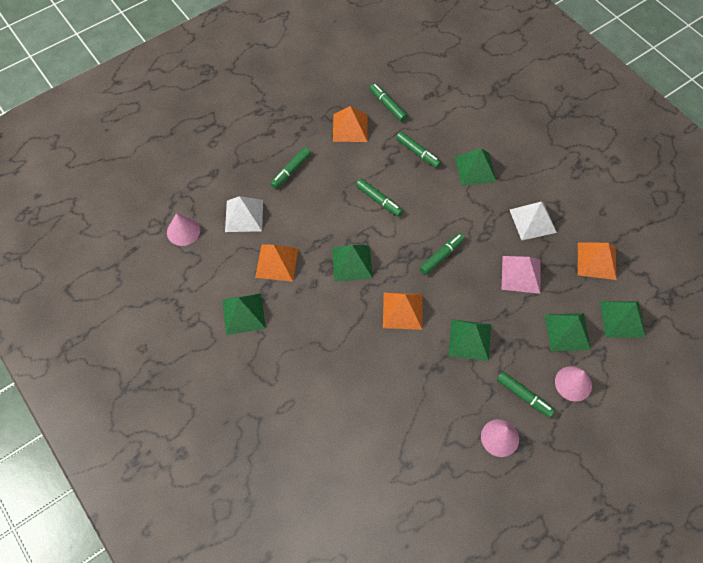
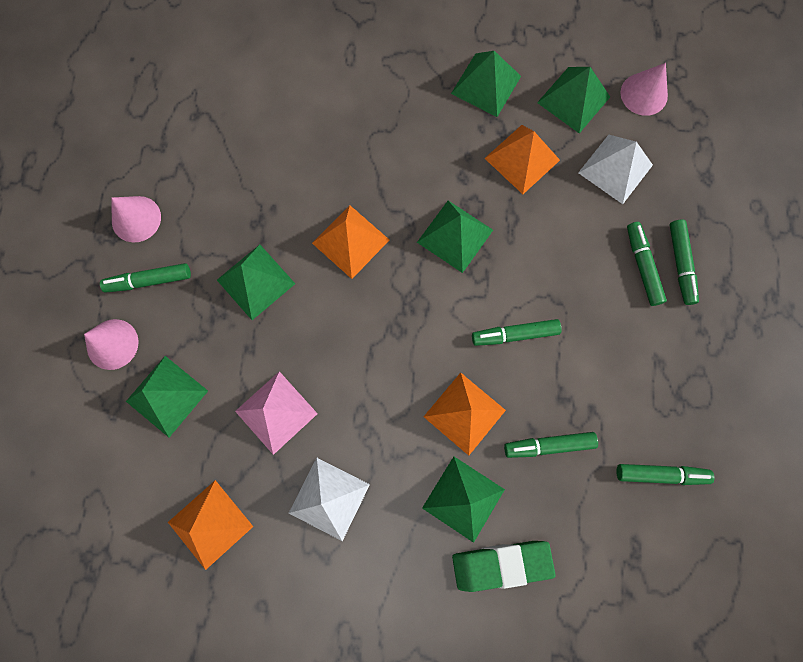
camera: 130 degrees right, 15 degrees up
(350, 127) = (658, 391): orange pyramid -> orange pyramid (464, 413)
(441, 256) = (378, 342): green marker -> green marker (680, 264)
(486, 137) = (501, 564): none -> green eraser
(622, 319) = (121, 476): green pyramid -> green pyramid (573, 99)

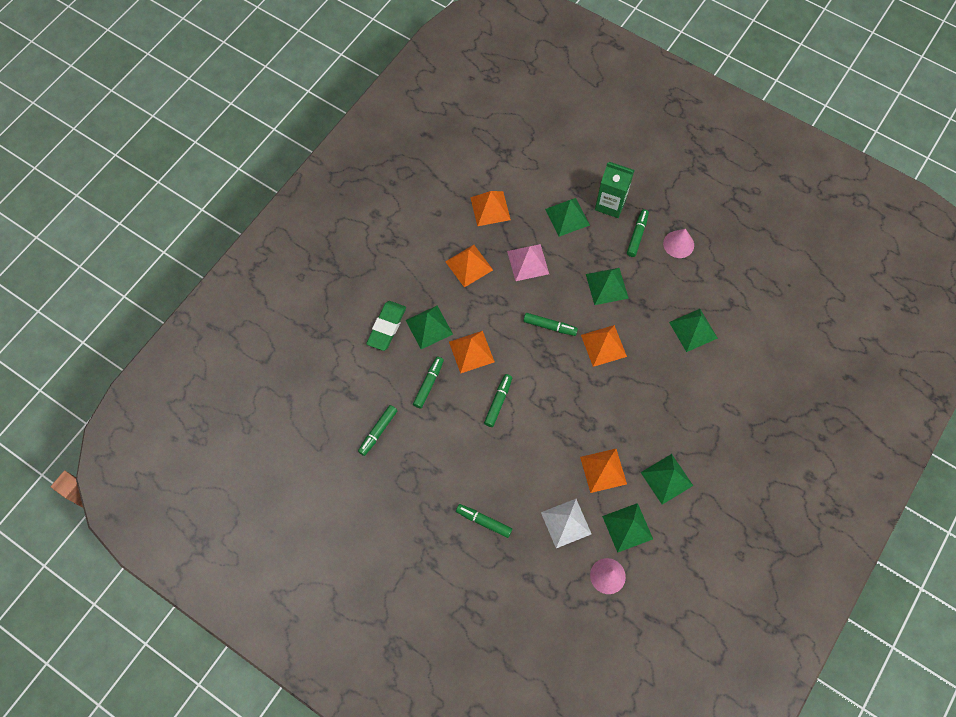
camera: 120 degrees right, 10 degrees down
(112, 344) = (610, 204): pink cone -> green carton
(329, 498) = (469, 265): white pyramid -> orange pyramid
(455, 236) = (575, 403): green pyramid -> green pyramid (693, 330)
(642, 266) = (495, 498): green marker -> green marker (550, 326)

